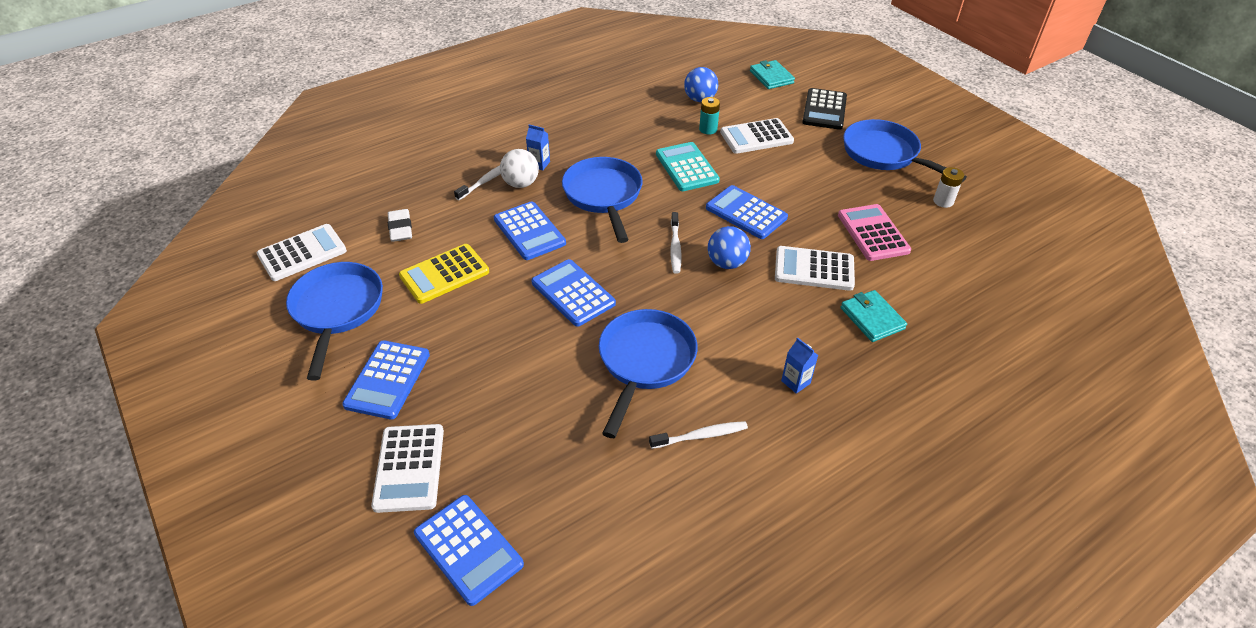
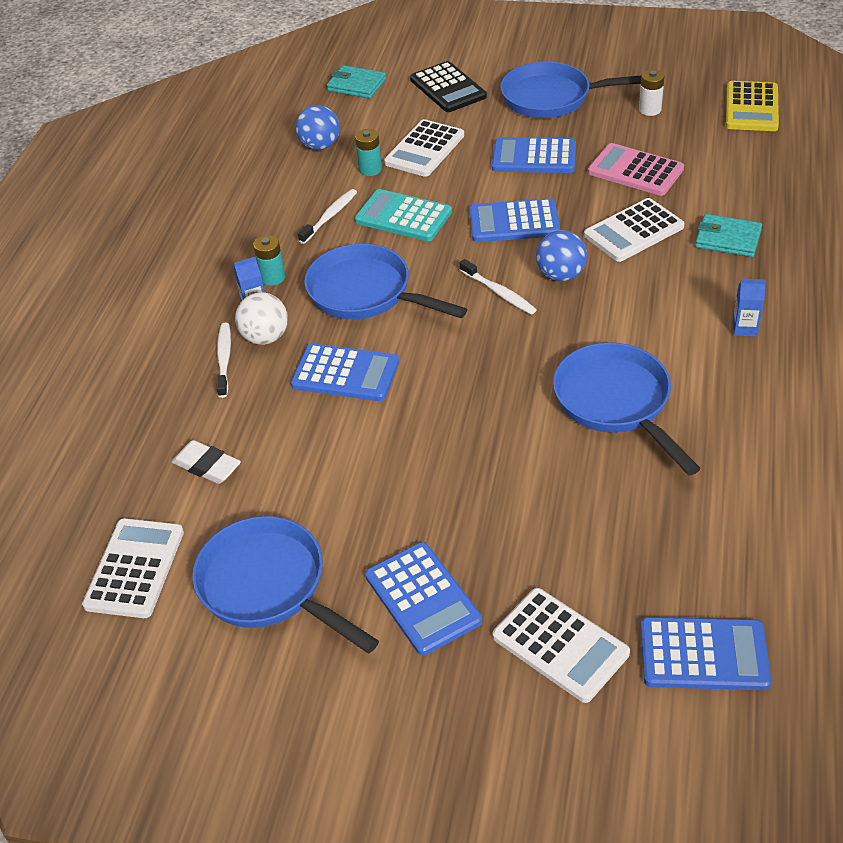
camera: 40 degrees left, 0 degrees up
(444, 274) = (324, 471): yellow calculator -> yellow calculator (751, 107)
(570, 155) = (272, 277): none -> turquoise battery
(573, 293) = (471, 395): blue calculator -> blue calculator (534, 157)
(701, 436) = (739, 422): white toothbrush -> white toothbrush (330, 216)

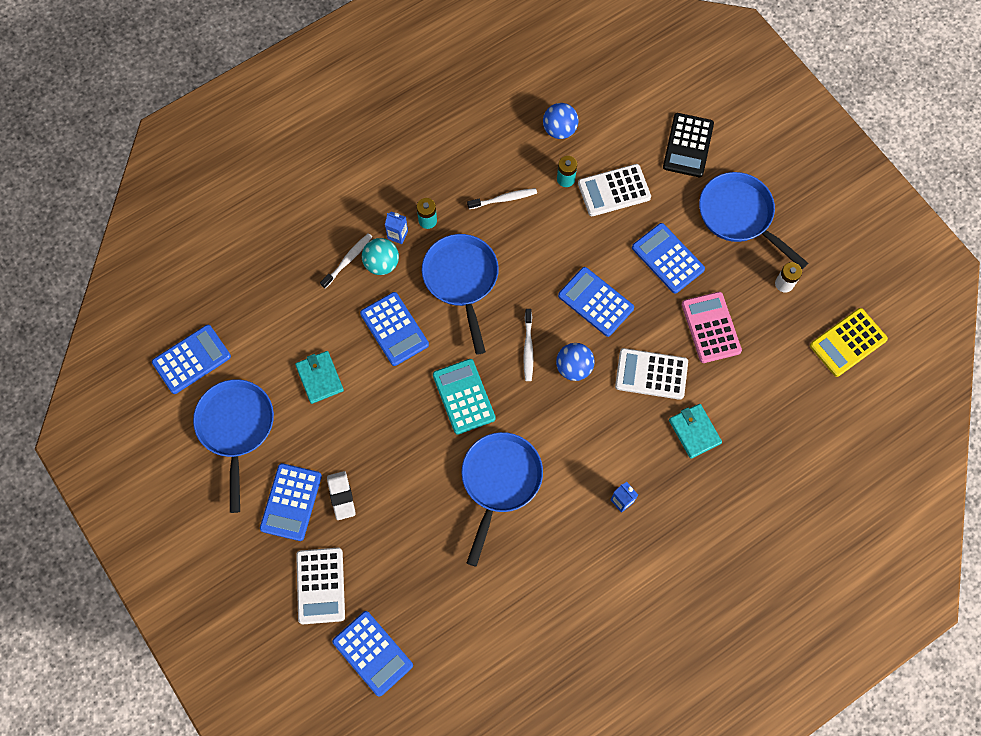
camera: 40 degrees right, 25 degrees up
(135, 568) = (192, 359): white calculator -> blue calculator
(207, 466) = (275, 327): white eraser -> white eraser (341, 496)
(265, 337) = (381, 264): white ball -> turquoise ball
(356, 85) = (638, 90): turquoise wallet -> turquoise wallet (320, 378)
(403, 216) = (542, 238): turquoise calculator -> turquoise calculator (464, 396)

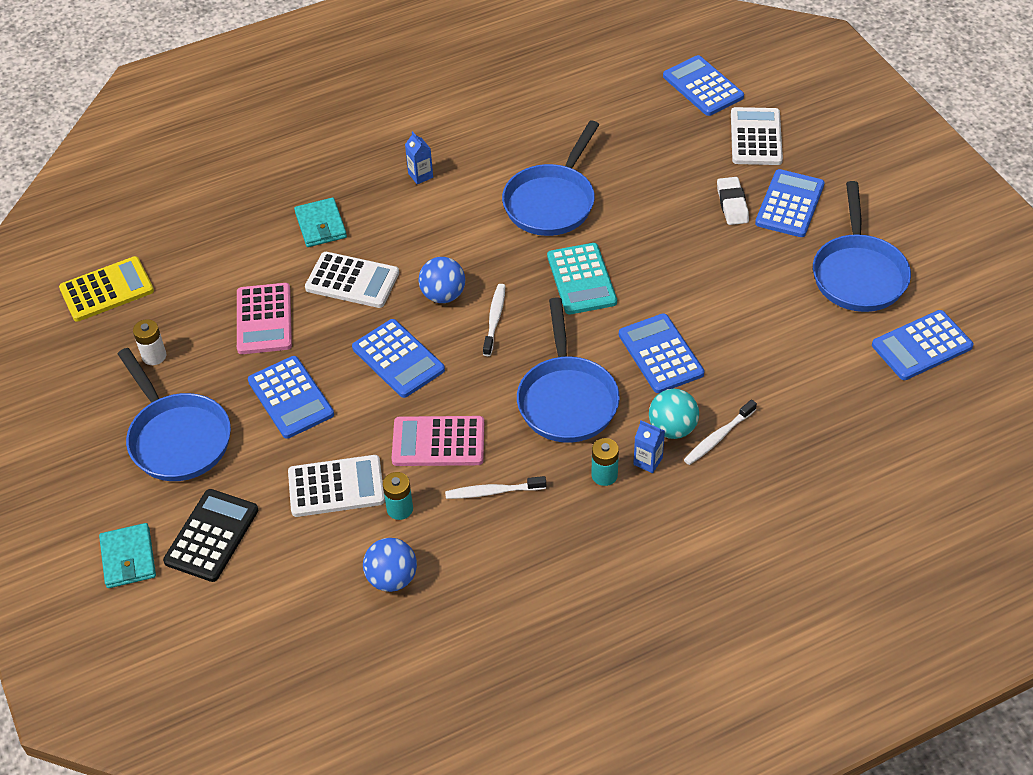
camera: 170 degrees left, 20 degrees down
(320, 378) = (757, 313): turquoise wallet -> turquoise wallet (128, 558)
(550, 234) = (438, 442): none -> pink calculator

